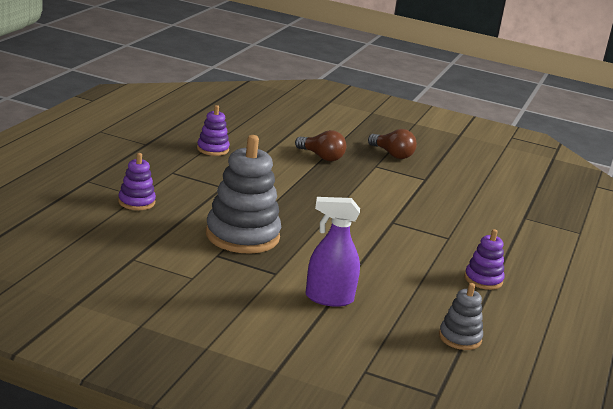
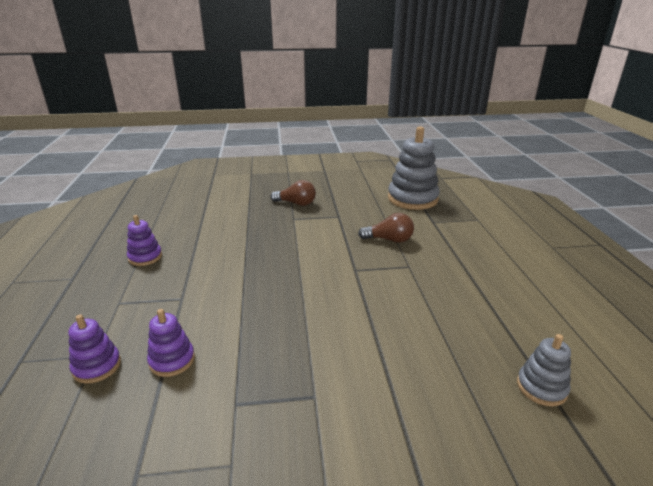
camera: 25 degrees left, 5 degrees up
(242, 236) = (243, 357): grey stacking toy -> grey stacking toy (412, 199)
(321, 157) = (246, 227): brown light bulb -> brown light bulb (389, 240)
(328, 298) = (392, 404): purple spray bottle -> none
(483, 280) = (477, 299): purple stacking toy -> purple stacking toy (172, 360)

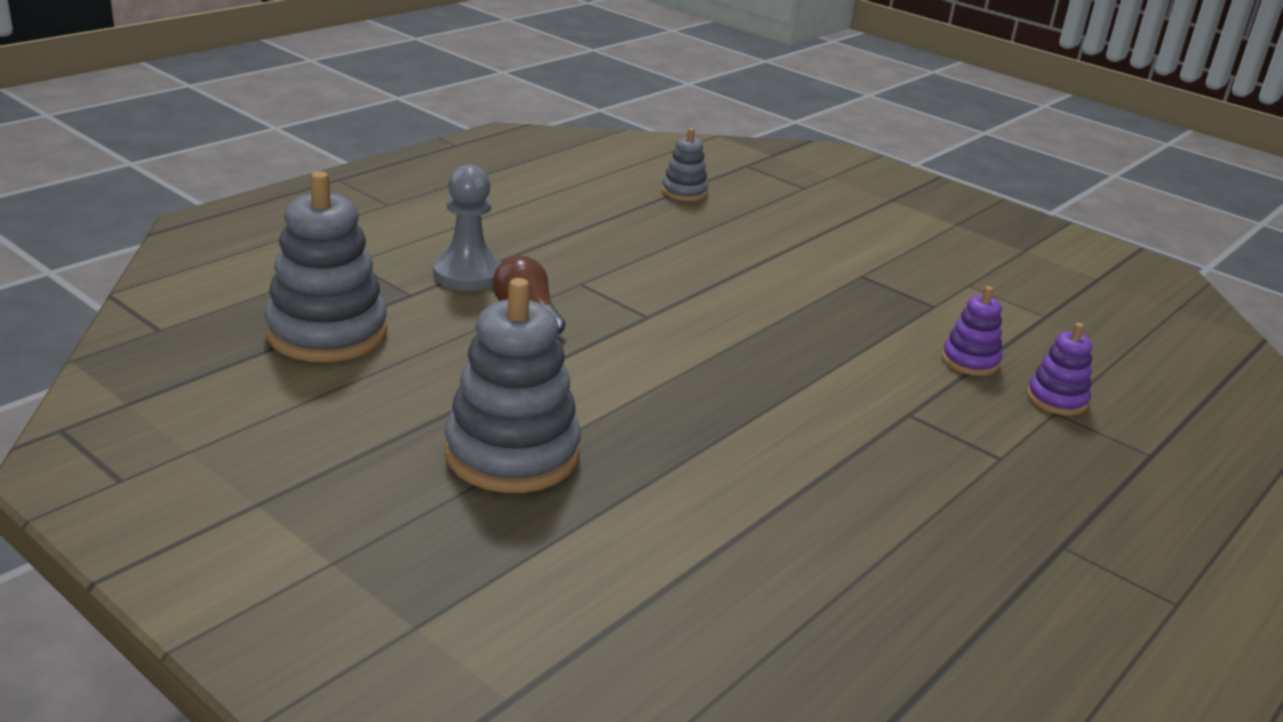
camera: 135 degrees left, 0 degrees up
(145, 257) = (916, 512): purple stacking toy -> none
(296, 203) = (512, 454): brown light bulb -> grey stacking toy
(443, 240) = (467, 274): none -> grey pawn

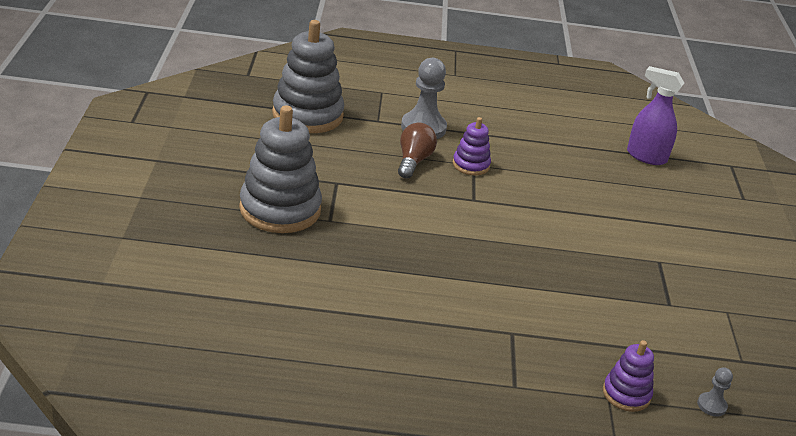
camera: 50 degrees right, 5 degrees up
(684, 192) = (646, 156): grey stacking toy -> purple spray bottle
(970, 361) = (617, 341): purple stacking toy -> purple stacking toy (471, 165)
(1101, 364) = (711, 405): none -> grey pawn

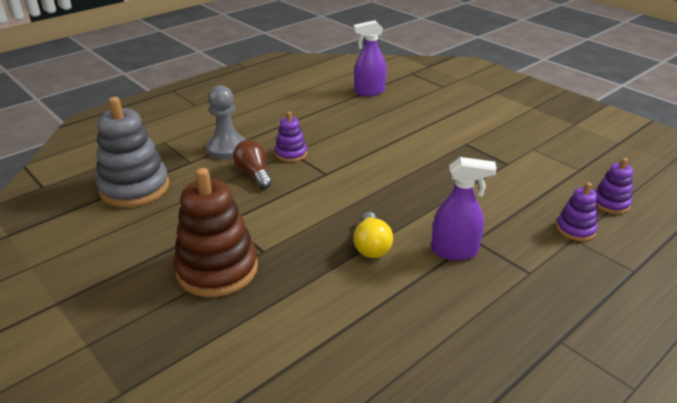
camera: 40 degrees left, 0 degrees up
(280, 209) = (217, 269): grey stacking toy -> brown stacking toy
(416, 274) = (371, 246): none -> yellow light bulb
(478, 326) = (454, 251): none -> purple spray bottle
(711, 405) = (610, 203): grey pawn -> purple stacking toy

